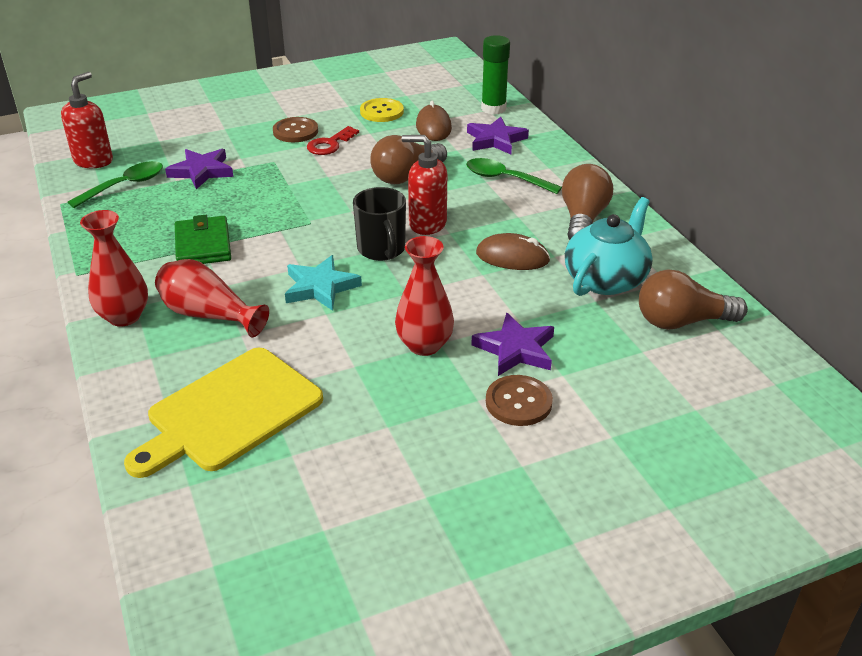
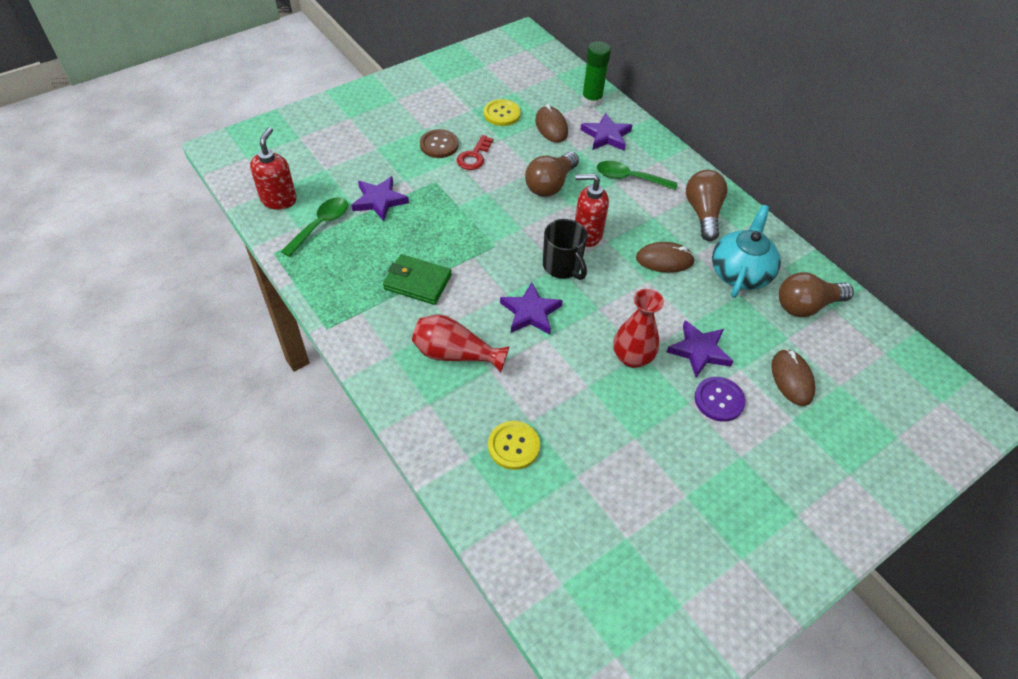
camera: 15 degrees left, 15 degrees up
(124, 316) = (388, 366): red vase -> none
(203, 245) = (417, 282): green wallet -> green wallet turned 45 degrees counterclockwise
(229, 412) = (513, 446): yellow cutting board -> yellow button
(320, 287) = (530, 312): turquoise star -> purple star
(518, 402) = (719, 400): brown button -> purple button
(629, 394) = (791, 379): none -> brown mouse

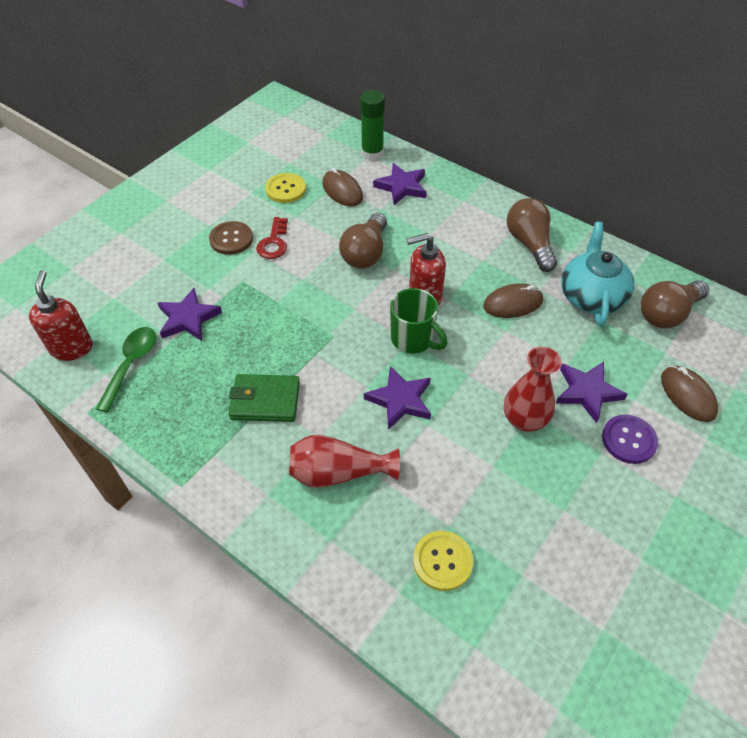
camera: 15 degrees left, 0 degrees up
(562, 266) = (413, 339): black mug -> green mug
(629, 178) = (442, 226): green spoon -> none

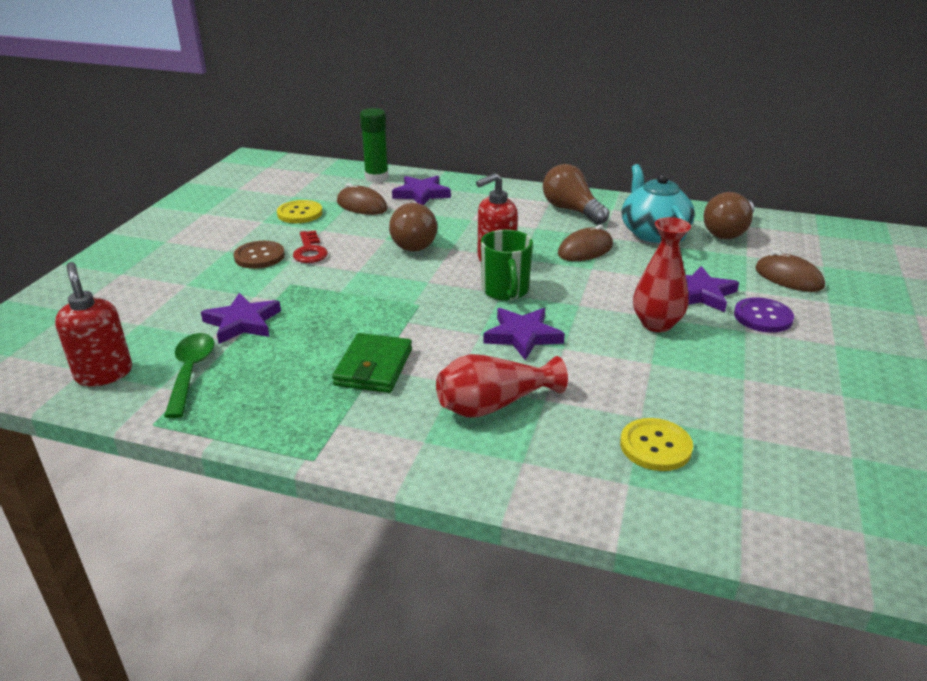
camera: 20 degrees left, 20 degrees down
(265, 400) = (373, 367): green wallet -> green wallet turned 60 degrees counterclockwise
(413, 339) = (505, 291): green mug -> green mug turned 60 degrees clockwise

